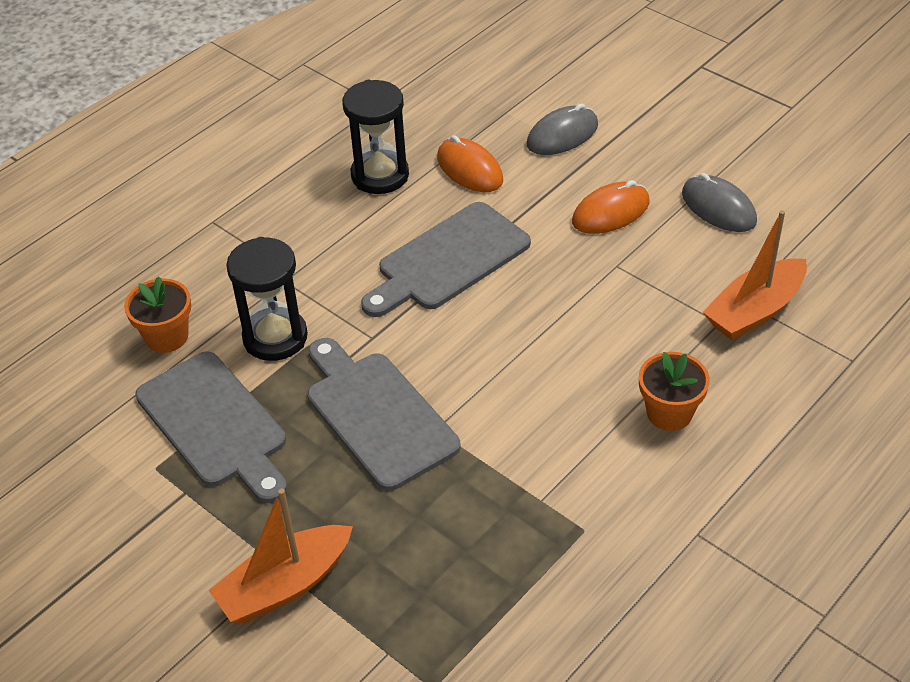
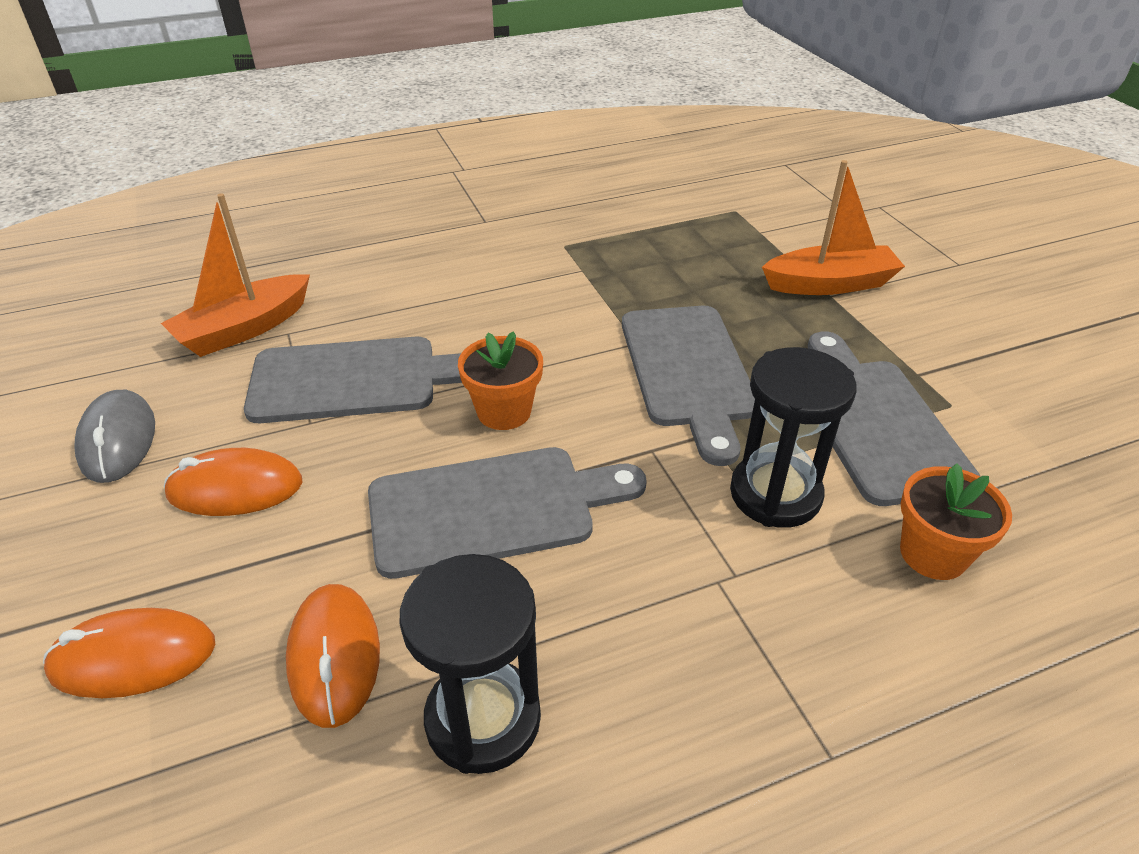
camera: 155 degrees left, 5 degrees down
(562, 135) = (133, 658): grey mouse -> orange mouse
(621, 305) = (355, 380): none -> grey cutting board
(669, 413) = (419, 285): orange flower pot -> orange flower pot (504, 411)
(755, 311) = (244, 329): orange boat -> orange boat turned 150 degrees clockwise

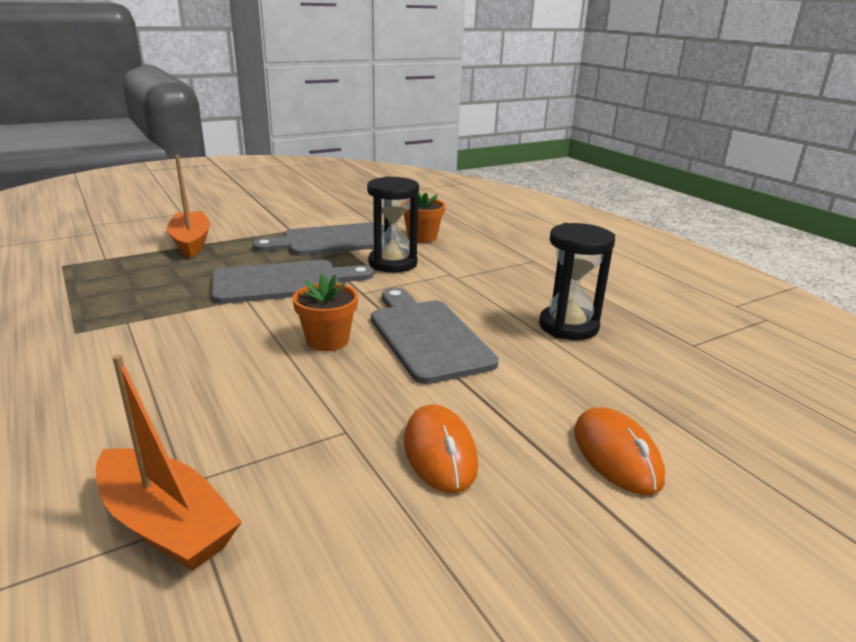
camera: 100 degrees left, 15 degrees down
(118, 440) = (390, 567): grey mouse -> none
(334, 656) = (562, 374): orange mouse -> none
(355, 380) = (283, 416): grey cutting board -> none

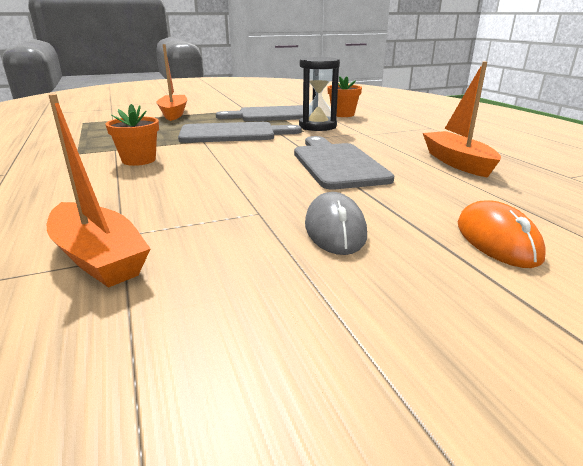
camera: 10 degrees right, 0 degrees up
(327, 340) = (257, 163): orange flower pot -> orange flower pot (139, 160)
(440, 452) = (335, 229): orange mouse -> grey mouse
(568, 326) = (457, 162): black hourglass -> orange boat

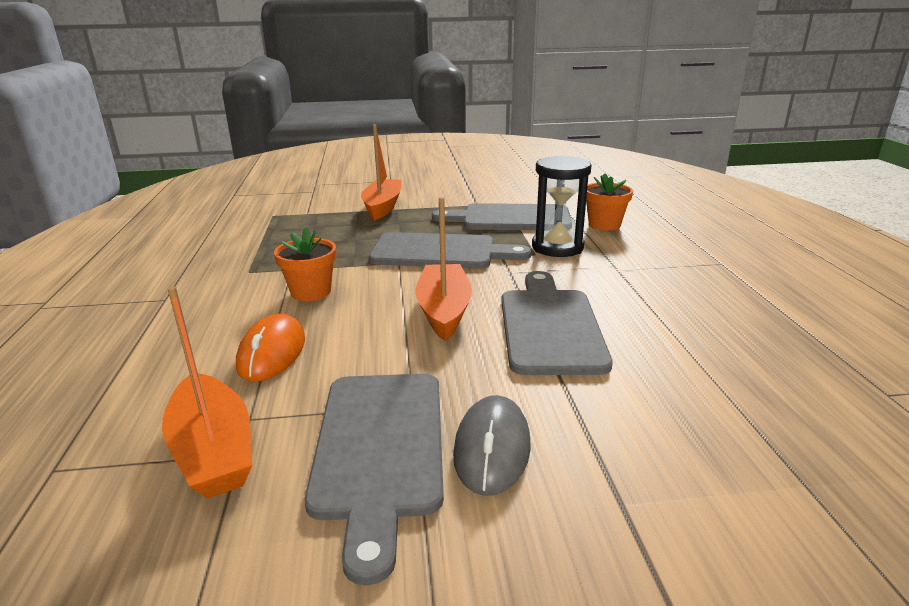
camera: 15 degrees right, 0 degrees up
(246, 239) = (379, 449): none -> grey cutting board
(457, 162) = (722, 343): orange boat -> orange boat (444, 311)
(497, 240) = (699, 505): orange mouse -> orange mouse (272, 353)

